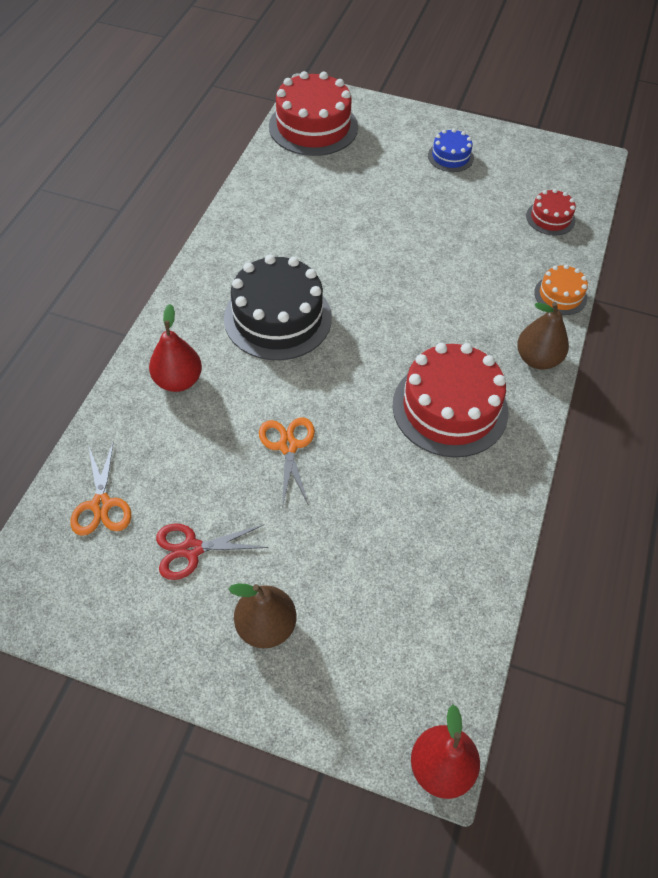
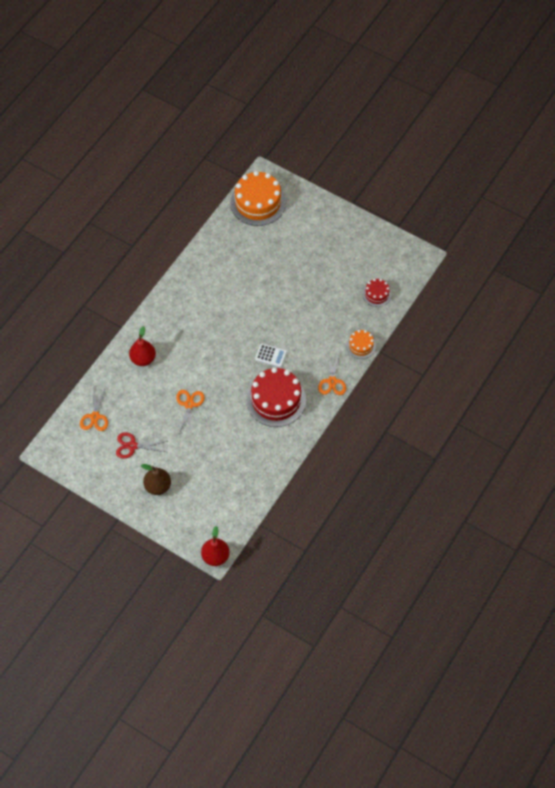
camera: 15 degrees right, 5 degrees up
(278, 318) = (202, 332): black cake -> none
(313, 126) = (258, 202): red cake -> orange cake
(412, 336) = (271, 355): none -> white calculator
(450, 156) = (334, 240): blue cake -> none
(537, 359) = (332, 381): brown pear -> orange scissors

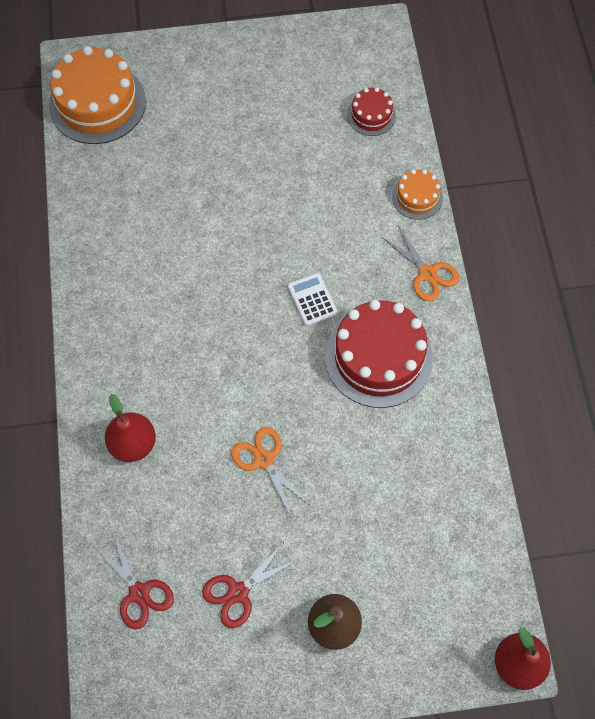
camera: 40 degrees left, 5 degrees up
(95, 417) = (139, 592): orange scissors -> red scissors
(271, 355) = (312, 300): white calculator -> white calculator turned 90 degrees counterclockwise

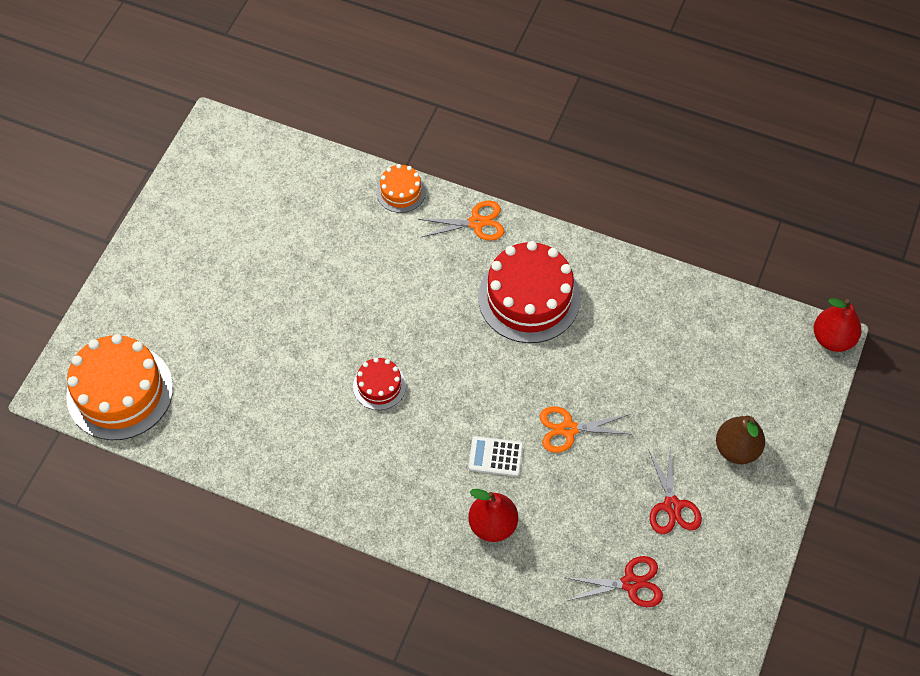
camera: 60 degrees left, 5 degrees down
(312, 300) = (445, 319): white calculator -> white calculator (495, 456)
(371, 115) = (297, 182): red cake -> red cake (379, 386)

